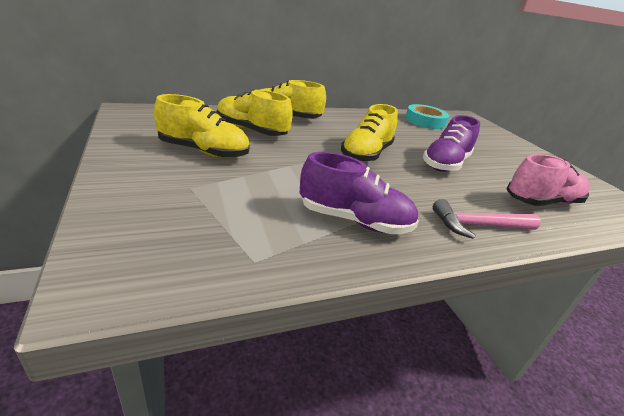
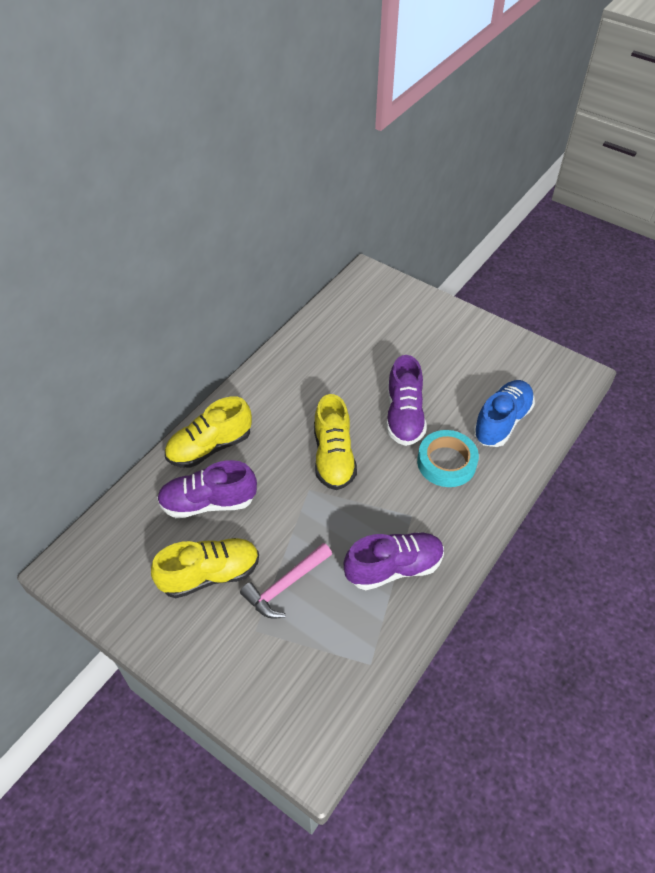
camera: 30 degrees left, 20 degrees up
(251, 131) = (208, 502): yellow shoe -> purple shoe
(425, 121) = (336, 329): turquoise tape -> turquoise tape (446, 462)
(478, 226) = (474, 500): pink hammer -> pink hammer (285, 585)
(541, 202) = (501, 422): pink shoe -> blue shoe

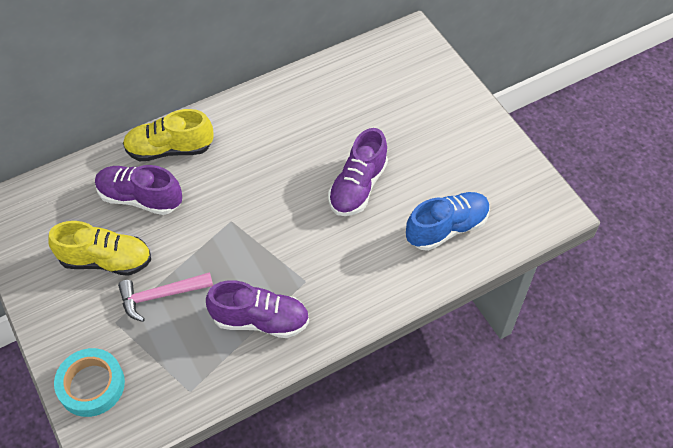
camera: 25 degrees right, 5 degrees up
(333, 457) = (270, 200): yellow shoe -> none
(446, 462) = (368, 246): turquoise tape -> turquoise tape (91, 385)

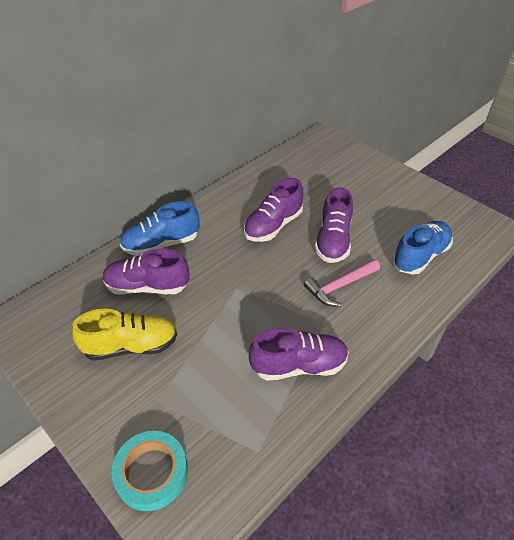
camera: 15 degrees left, 10 degrees down
(160, 296) = (195, 366): pink hammer -> pink hammer (340, 286)
(170, 149) = (161, 244): yellow shoe -> blue shoe
(299, 152) = (273, 226): none -> purple shoe

